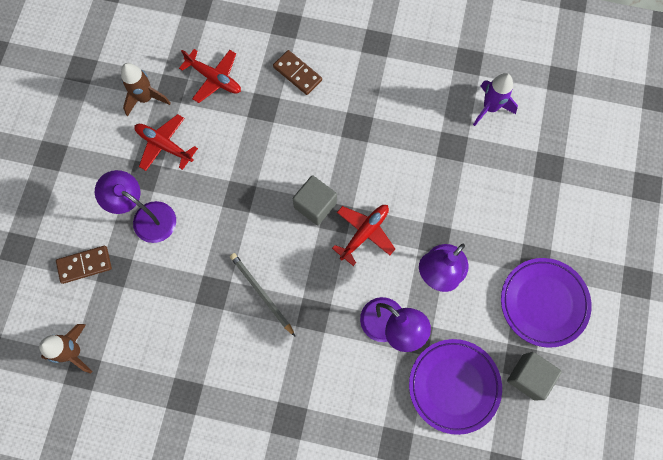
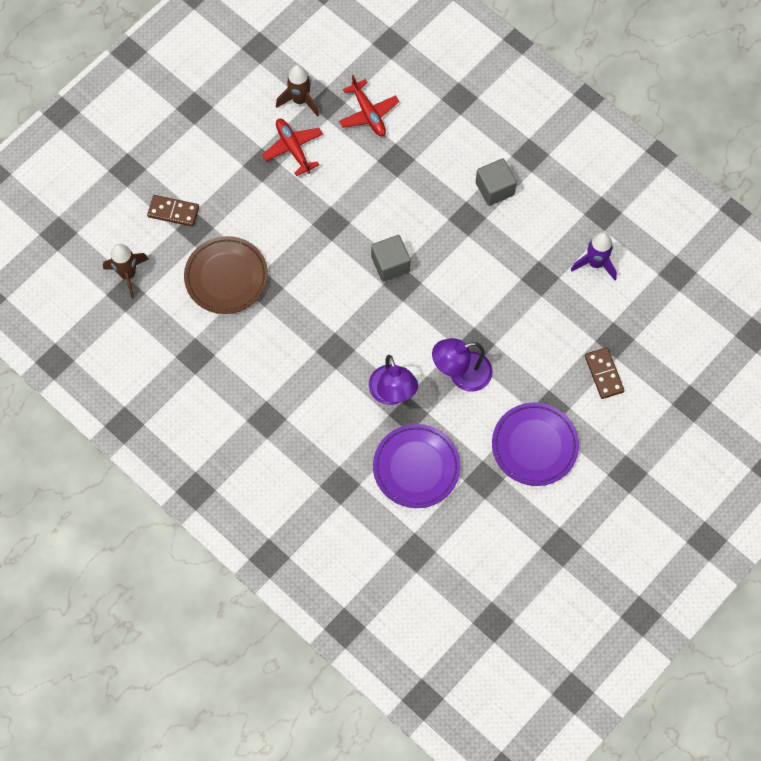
camera: 30 degrees right, 5 degrees down
(146, 217) = (245, 200): purple lamp -> none
(171, 301) = (226, 277): none -> brown plate
(261, 293) = (303, 311): grey pencil -> none
(297, 73) = (443, 146): brown domino -> brown domino (604, 374)
(364, 233) = (418, 309): red plane -> none
(528, 377) = (483, 495): grey cube -> grey cube (494, 189)

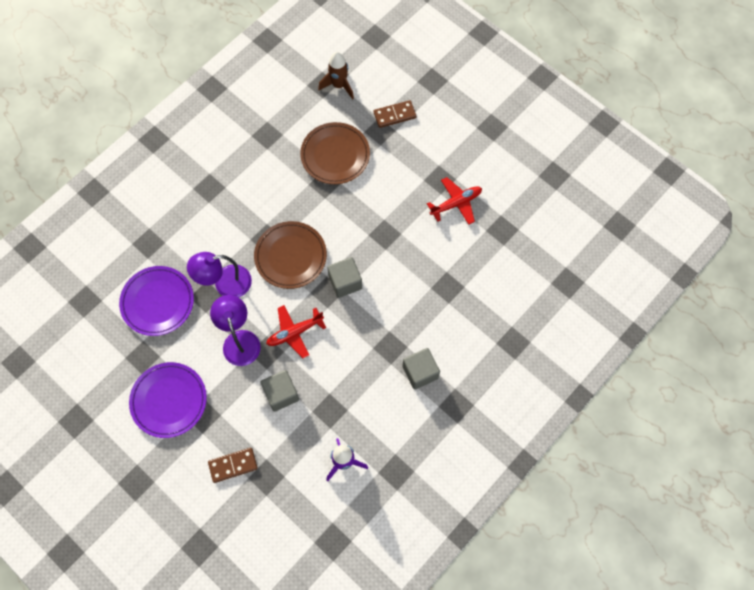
camera: 90 degrees right, 0 degrees up
(173, 212) = (394, 115): brown domino -> brown domino turned 60 degrees clockwise
(300, 100) = (503, 208): brown rocket -> none
(358, 323) = (290, 256): none -> brown plate
(368, 114) = (493, 264): red plane -> red plane (294, 333)
(523, 328) = (281, 394): none -> grey cube

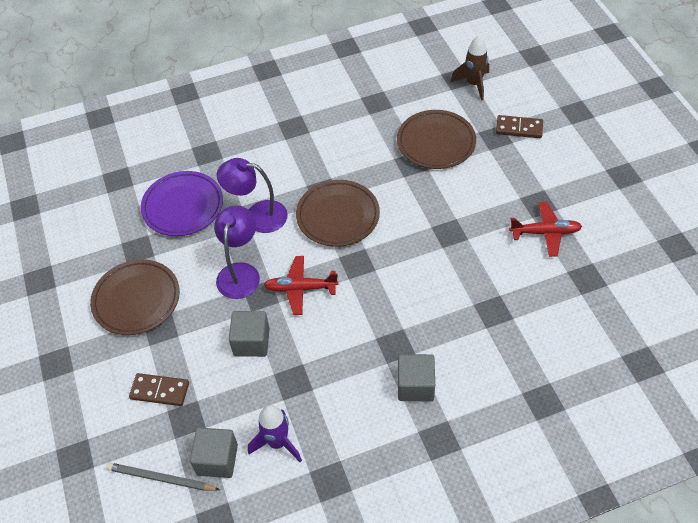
camera: 30 degrees right, 15 degrees down
(169, 401) = (136, 300): purple plate -> brown plate
(274, 530) = (161, 479): none -> grey pencil
(345, 282) = (381, 262): grey cube -> grey cube (217, 460)

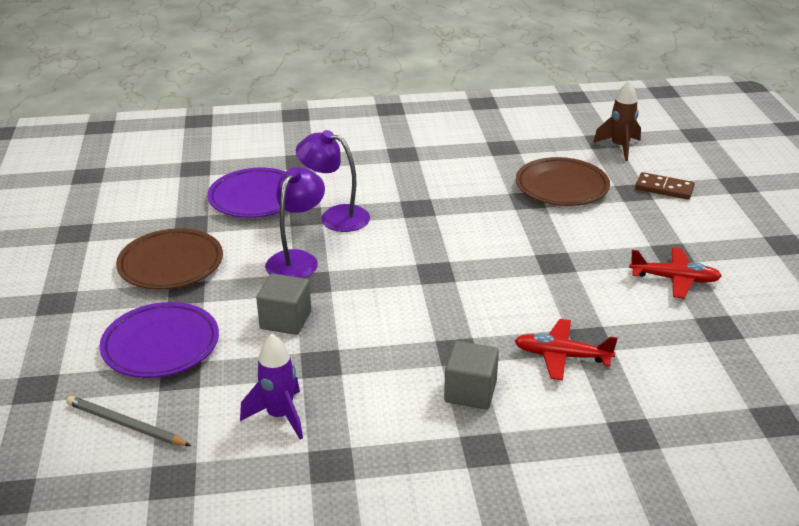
camera: 10 degrees right, 20 degrees down
(159, 391) = (161, 345): brown domino -> purple plate
(217, 460) = (200, 419): grey cube -> none
(300, 288) = (361, 283): red plane -> red plane (561, 356)
(338, 216) = (427, 230): brown plate -> none

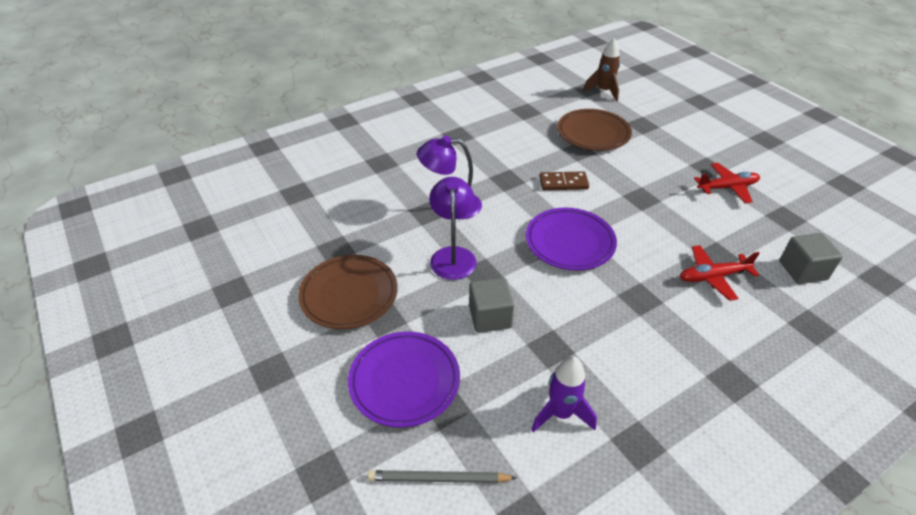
camera: 25 degrees left, 10 degrees up
(256, 198) = (372, 207): purple plate -> purple plate (569, 242)
(470, 392) = (680, 332): grey cube -> grey cube (802, 270)
(664, 188) = (659, 117): brown domino -> brown domino (563, 183)

